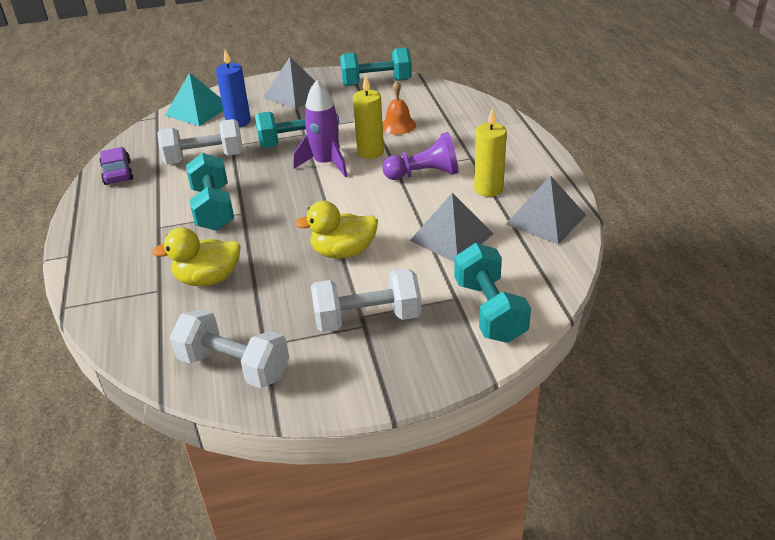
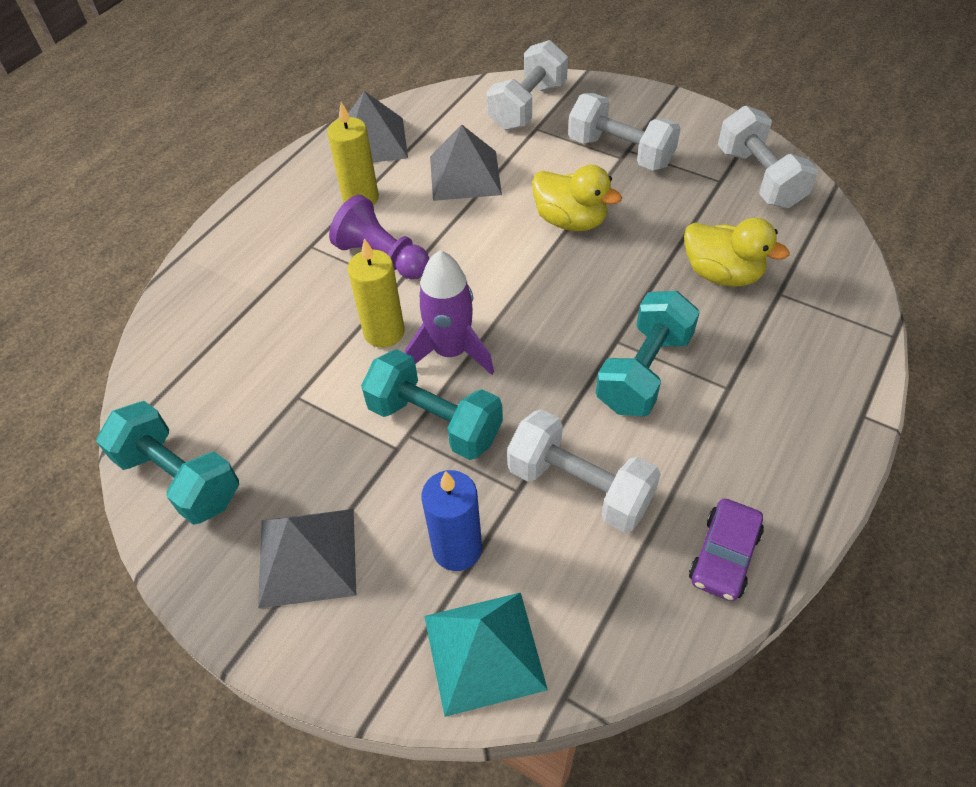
camera: 135 degrees left, 15 degrees up
(398, 125) = (293, 355): orange bell -> none
(489, 311) = (527, 106): turquoise dumbbell -> white dumbbell

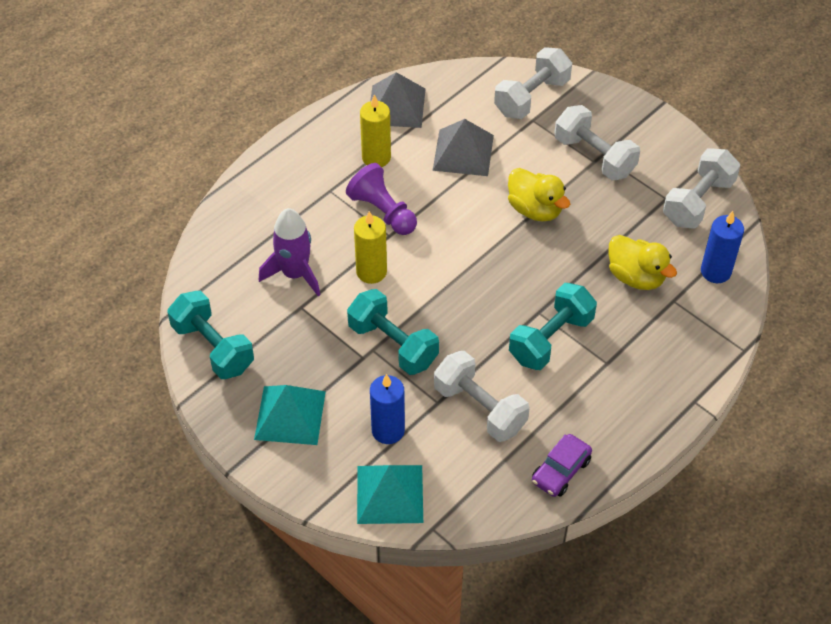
camera: 10 degrees right, 0 degrees up
(307, 556) = (290, 415): grey pyramid -> turquoise pyramid
(451, 351) = (416, 296): purple rocket -> purple rocket (295, 274)
(759, 178) = (698, 202): white dumbbell -> white dumbbell turned 45 degrees clockwise
(814, 249) = (715, 271): none -> blue candle

